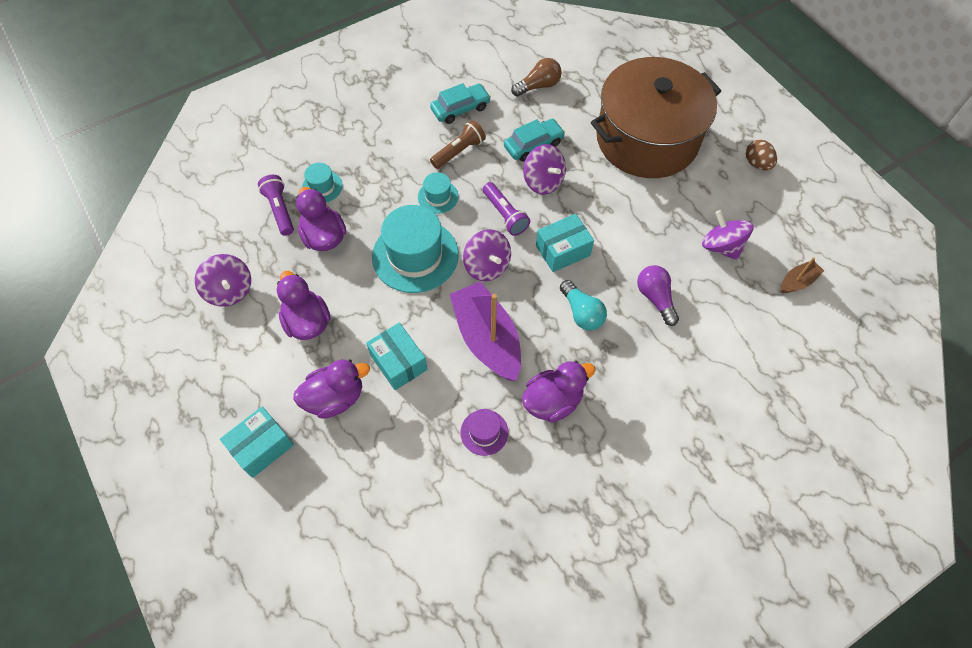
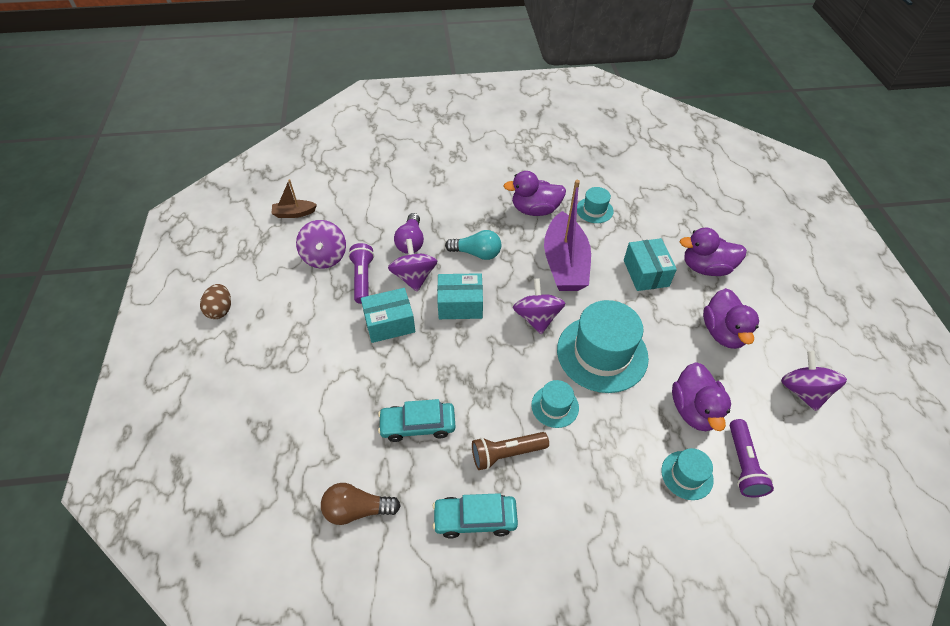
camera: 155 degrees left, 10 degrees down
(262, 446) = (770, 257): turquoise box -> turquoise box (389, 323)
(484, 432) = (594, 210): purple hat -> turquoise hat
(505, 215) = (494, 358): purple flashlight -> purple flashlight (363, 278)
(543, 181) = (435, 377): purple spinning top -> purple spinning top (414, 277)
(582, 313) = (477, 253): turquoise light bulb -> turquoise light bulb turned 105 degrees clockwise
(647, 139) = (295, 379): brown pot -> none

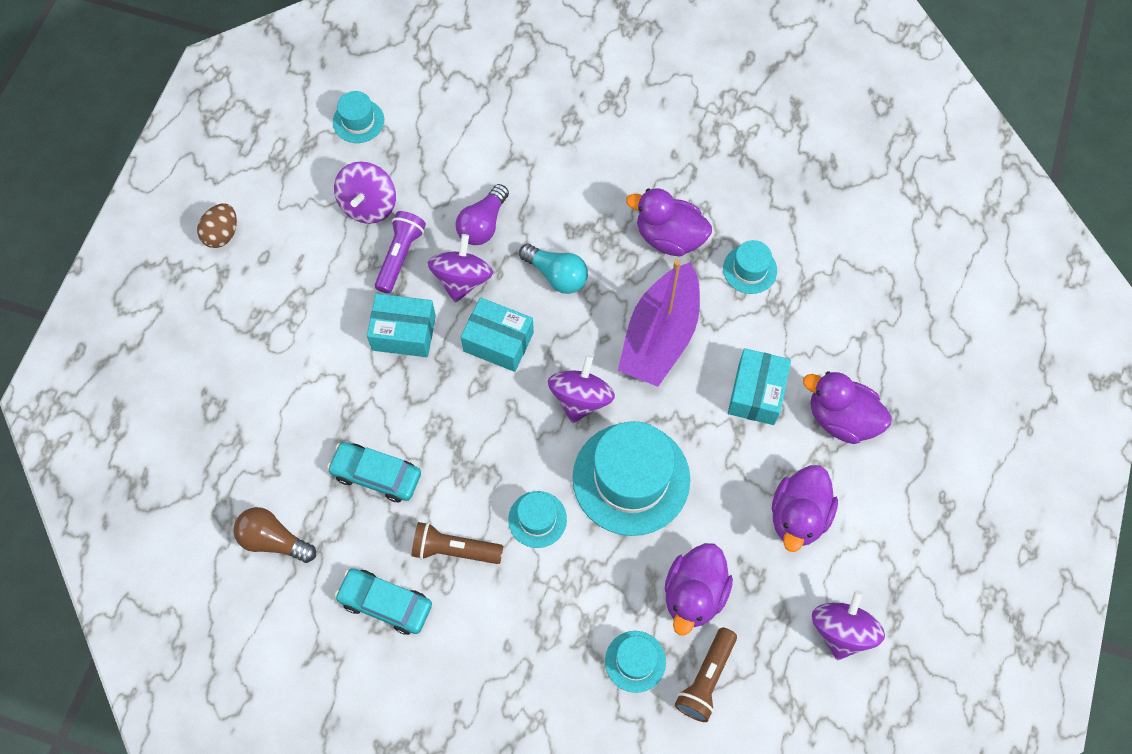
camera: 25 degrees right, 15 degrees up
(294, 213) = (358, 121): brown boat -> turquoise hat
(742, 464) = (706, 679): purple flashlight -> brown flashlight

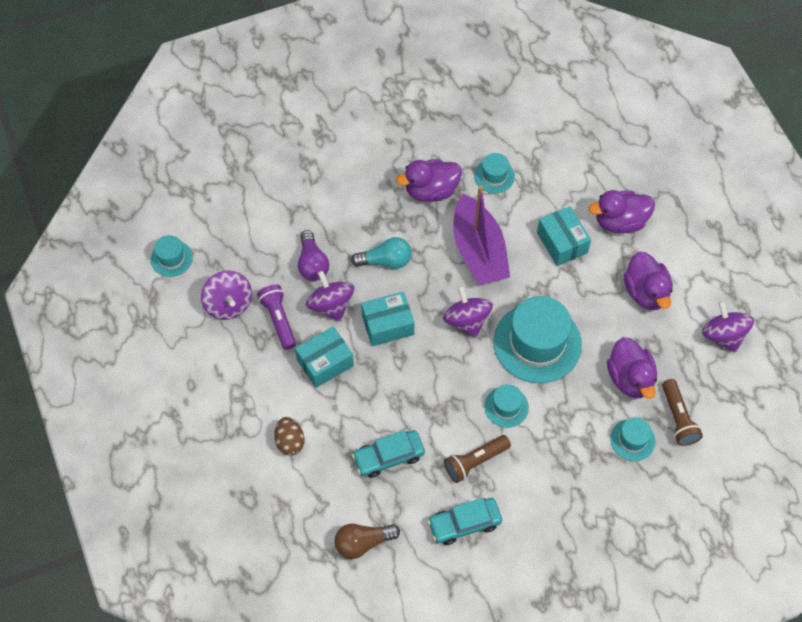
camera: 40 degrees left, 5 degrees down
(222, 234) = (149, 391): brown egg -> brown egg (290, 442)

